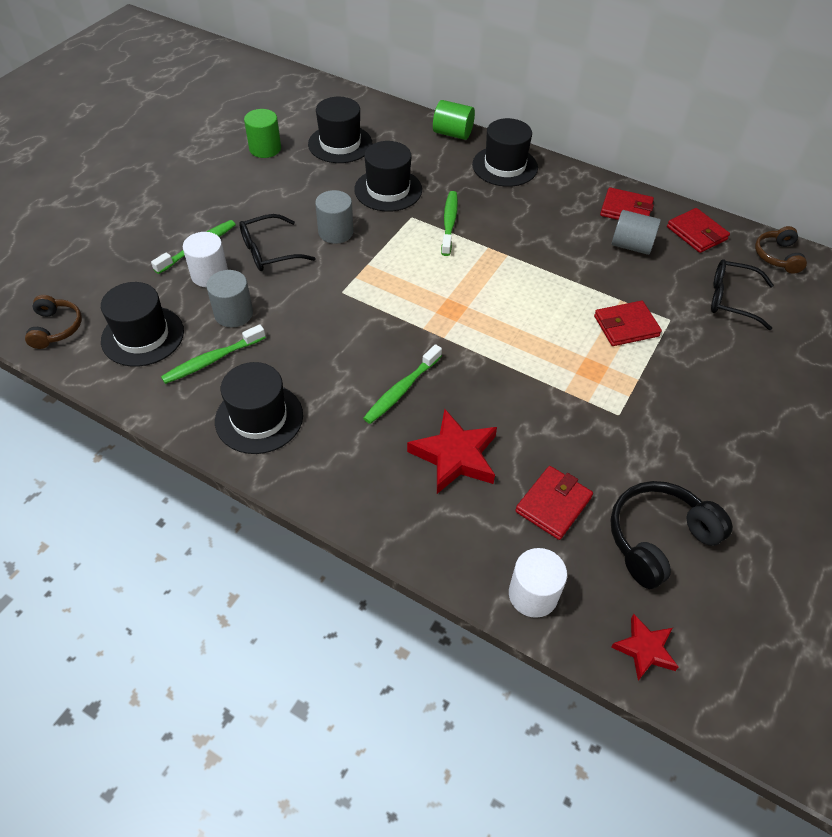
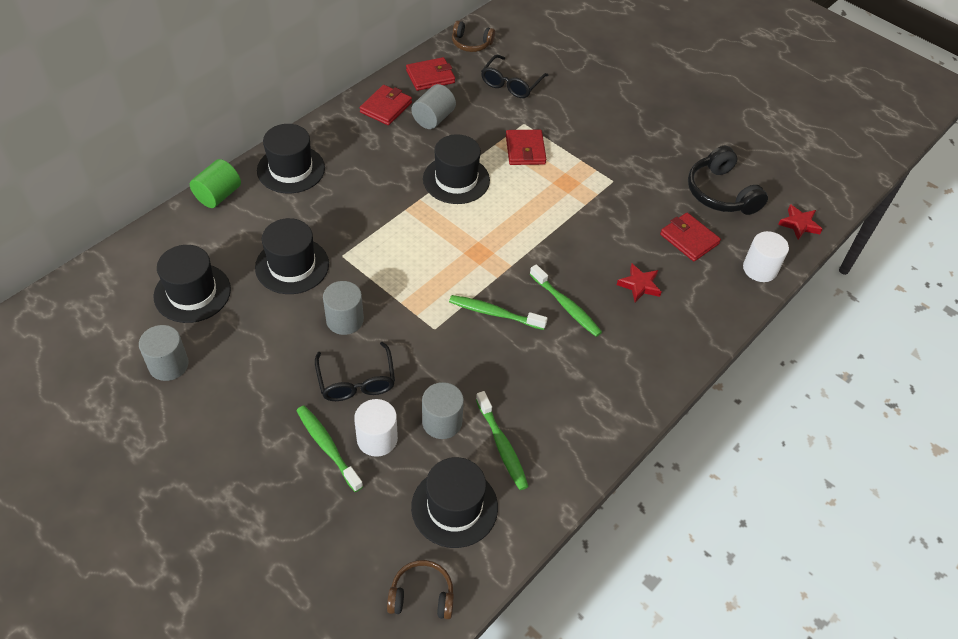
camera: 80 degrees left, 0 degrees up
(259, 418) = (580, 414): black hat -> black hat (456, 180)
(265, 149) = (168, 365): green cylinder -> grey cylinder
(449, 223) = (361, 229): green toothbrush -> green toothbrush (494, 313)
(455, 456) = (639, 285): red star -> red star, size x0.60

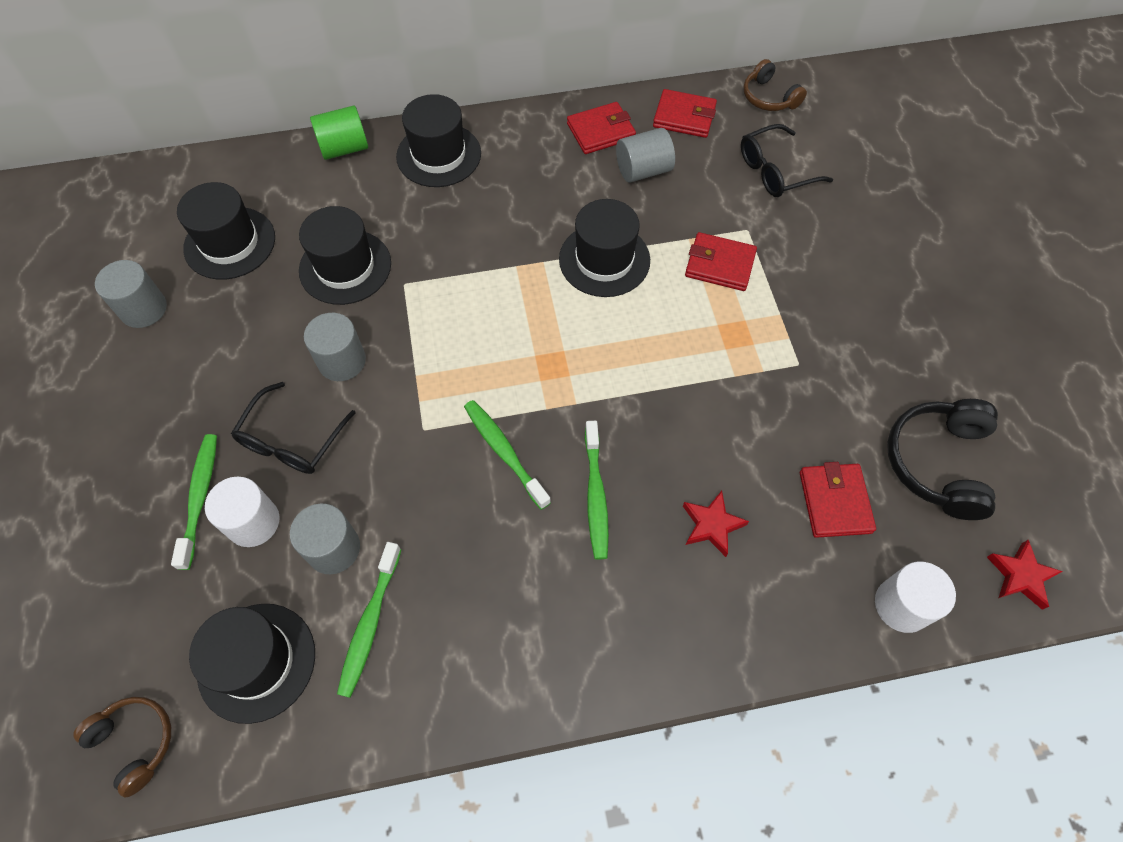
camera: 40 degrees right, 10 degrees up
(525, 150) = (719, 264): red wallet -> red wallet turned 75 degrees clockwise

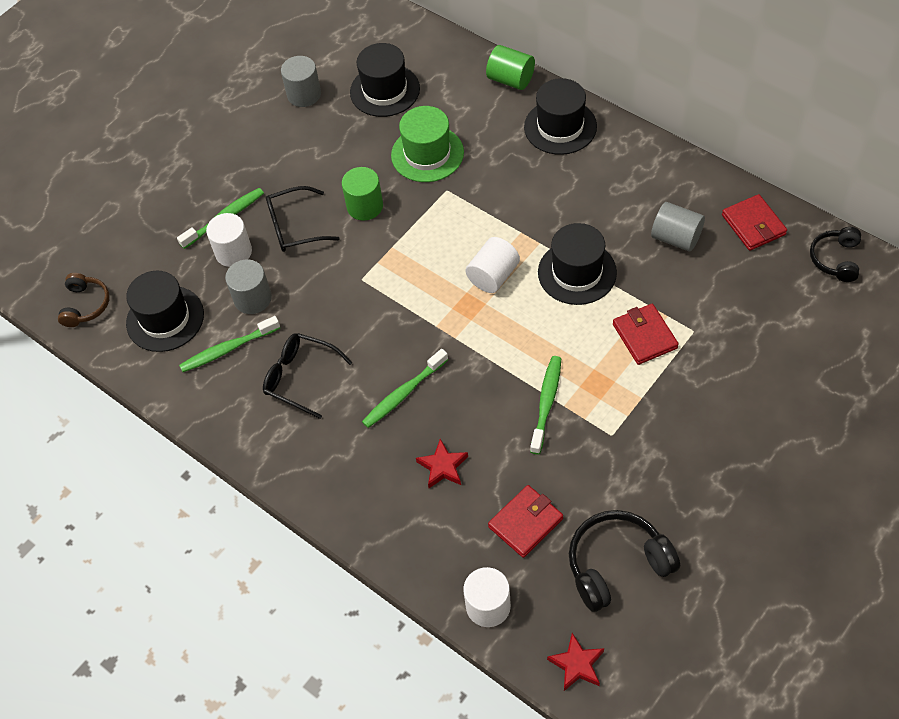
camera: 55 degrees right, 5 degrees down
(342, 361) = (365, 206): grey cylinder -> green cylinder
(345, 267) = (427, 154): black hat -> green hat
(504, 452) = (386, 328): green toothbrush -> green toothbrush (546, 403)
(540, 321) = (493, 276): none -> white cylinder
(601, 131) = (682, 190): red wallet -> none
(769, 97) = (836, 259): brown headphones -> black headphones
(775, 171) = (767, 311): black glasses -> black glasses (300, 377)

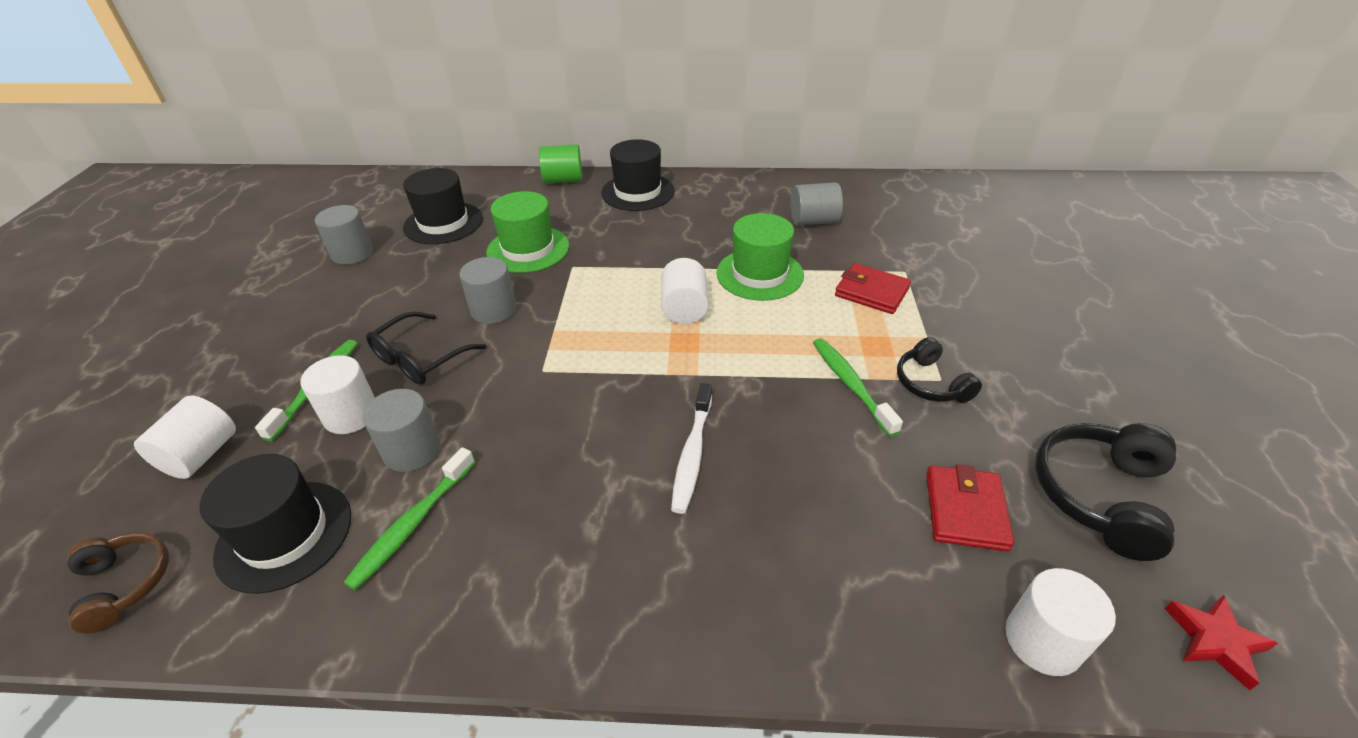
camera: 40 degrees left, 15 degrees down
(145, 238) = (201, 455): none -> white cylinder
(300, 377) = (544, 504): black glasses -> none
(365, 206) = (493, 310): green cylinder -> grey cylinder
(403, 393) = (692, 454): green toothbrush -> white toothbrush
(443, 466) = (813, 505): red star -> none
(577, 272) = (759, 274): black hat -> green hat
(753, 225) = (860, 192): red wallet -> none
(836, 259) = (942, 189): black headphones -> black headphones (931, 383)

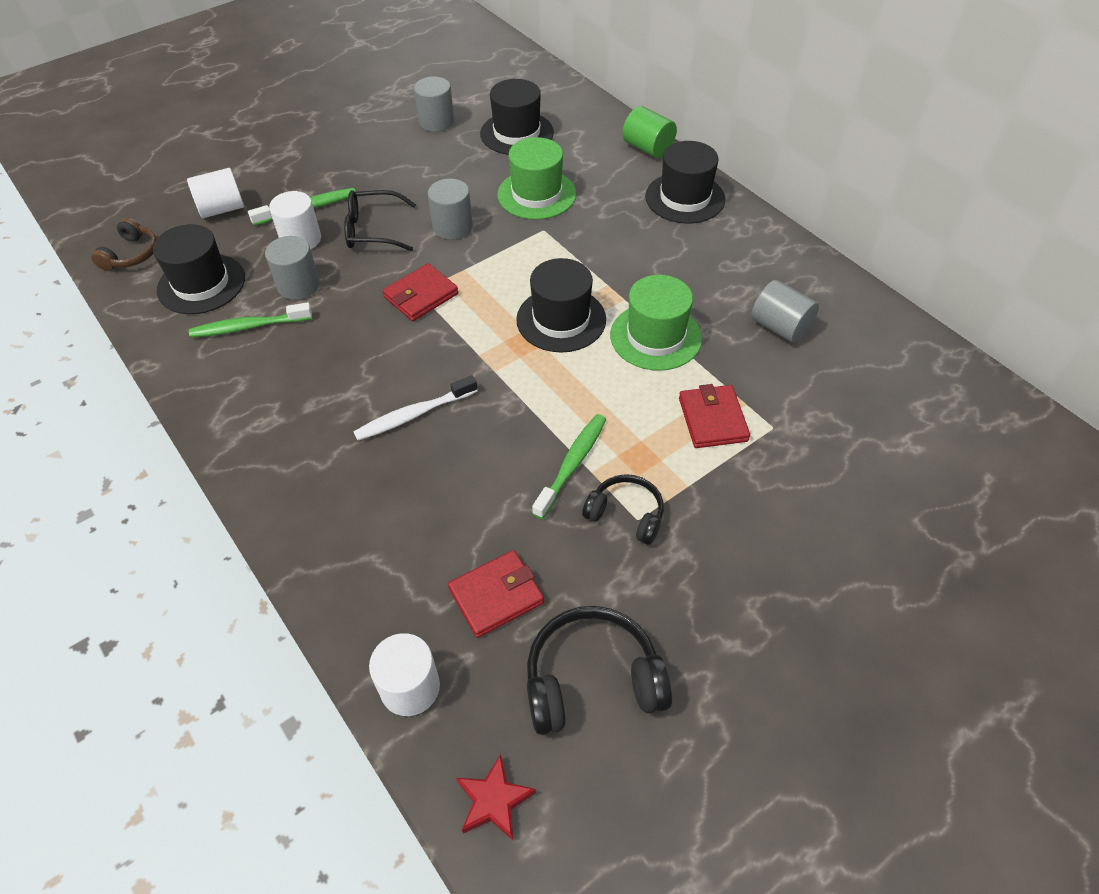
camera: 50 degrees right, 10 degrees up
(549, 371) = (421, 295): none -> red wallet
(684, 308) = (561, 319): white cylinder -> black hat
(931, 383) = (626, 514): black headphones -> black headphones turned 90 degrees clockwise

